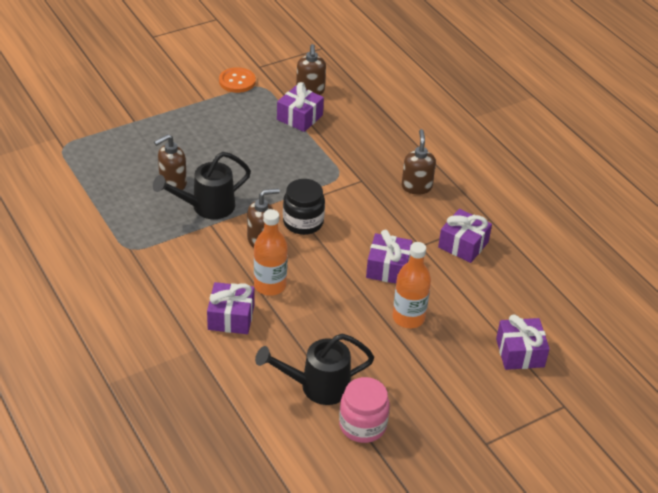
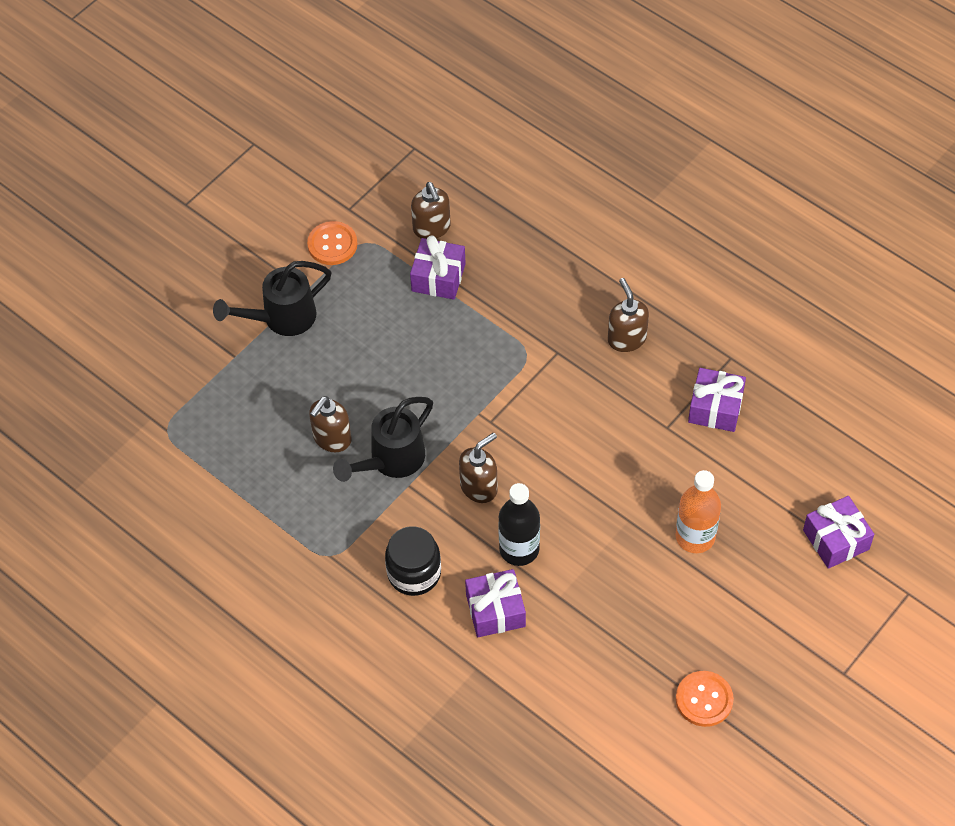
camera: 15 degrees left, 15 degrees up
(270, 285) = (519, 549): orange bottle -> black bottle
(303, 222) = (516, 442): black jar -> black jar (414, 573)
(317, 386) = (634, 668): black watering can -> black watering can (282, 318)
(362, 425) = (704, 699): pink jar -> orange button
(388, 268) = (643, 474): purple gift -> none

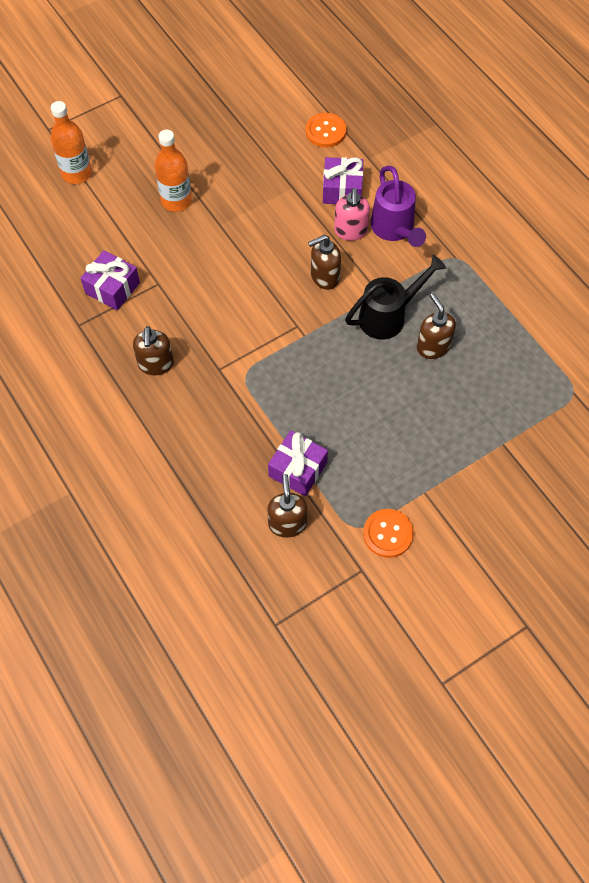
camera: 165 degrees left, 5 degrees up
(282, 318) = (453, 469): black watering can -> none
(332, 439) = (433, 347): brown soap dispenser -> brown soap dispenser turned 75 degrees counterclockwise
(414, 573) = (394, 229): black jar -> purple watering can
(467, 555) = (350, 231): none -> pink soap dispenser
(519, 549) = (310, 225): black bottle -> none
(704, 699) = (220, 103): orange button -> orange button (325, 131)
(836, 539) = (77, 173): purple gift -> orange bottle

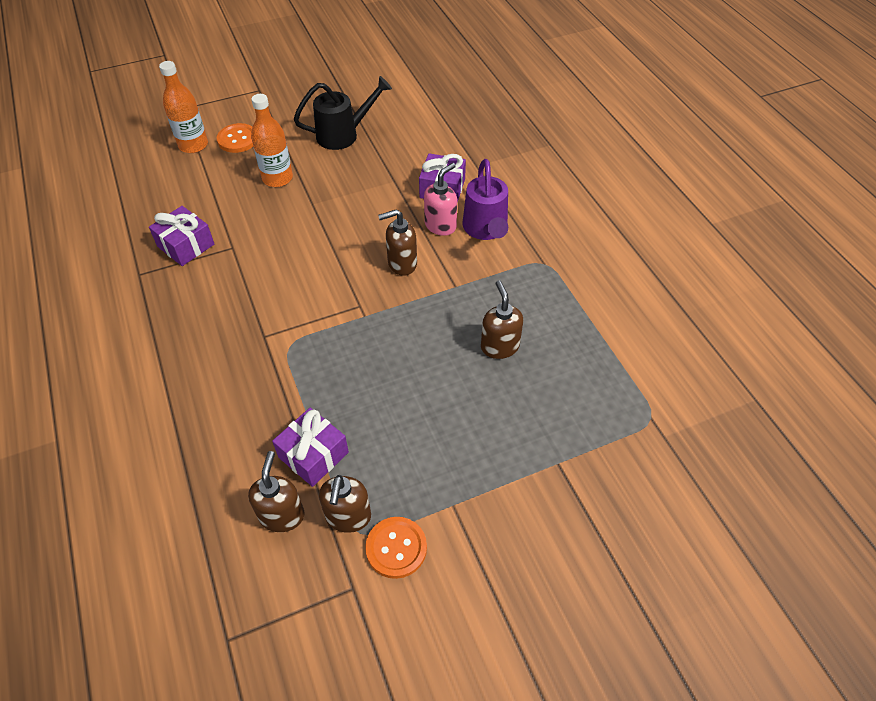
camera: 10 degrees right, 10 degrees down
(156, 364) = (200, 322): brown soap dispenser -> brown soap dispenser (348, 517)
(325, 131) = (440, 139): orange button -> orange button (238, 139)
(350, 231) = (440, 225): pink soap dispenser -> pink soap dispenser turned 150 degrees counterclockwise
(388, 316) = (458, 309): black watering can -> black watering can (343, 135)

